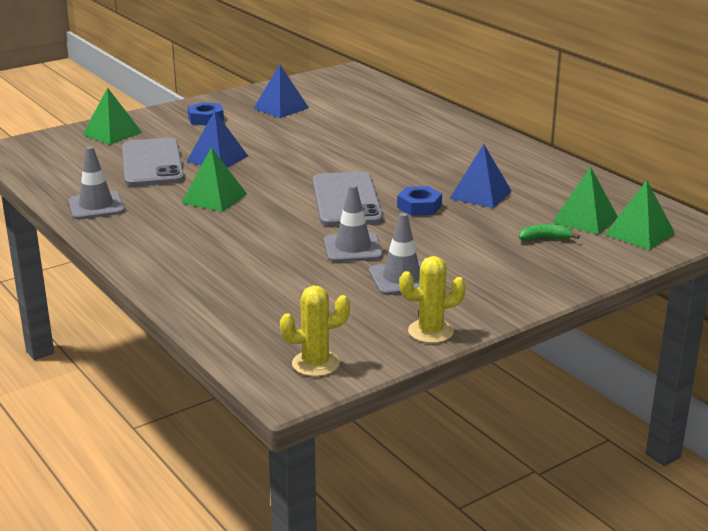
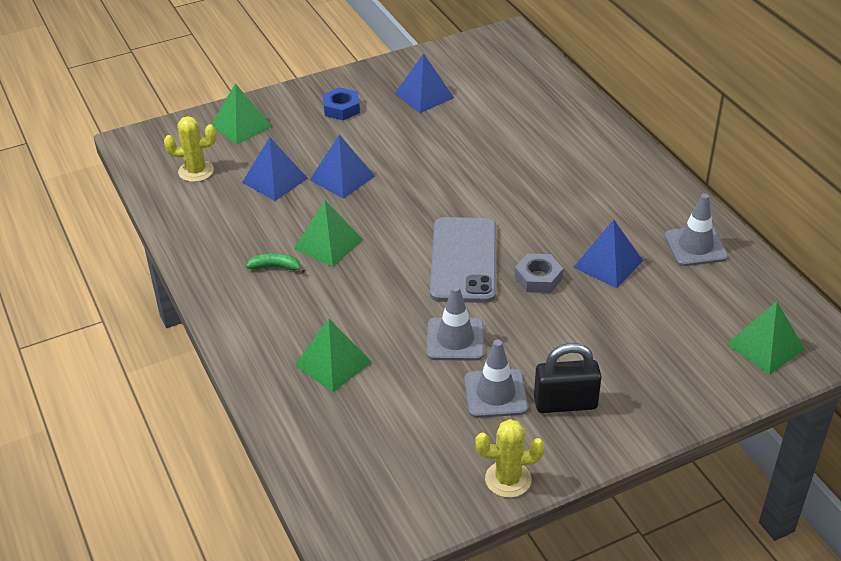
camera: 10 degrees right, 15 degrees up
(96, 206) = (208, 246): grey traffic cone -> grey traffic cone (695, 246)
(152, 163) = (275, 180): grey phone -> blue pyramid
(315, 364) = (384, 514): yellow cactus -> yellow cactus (196, 171)
(419, 206) = (538, 278): blue nut -> grey nut
(469, 280) = (565, 403): none -> black padlock
(545, 239) = (660, 345): green banana -> green banana (276, 267)
(584, 219) = (711, 316): green pyramid -> green pyramid (333, 363)

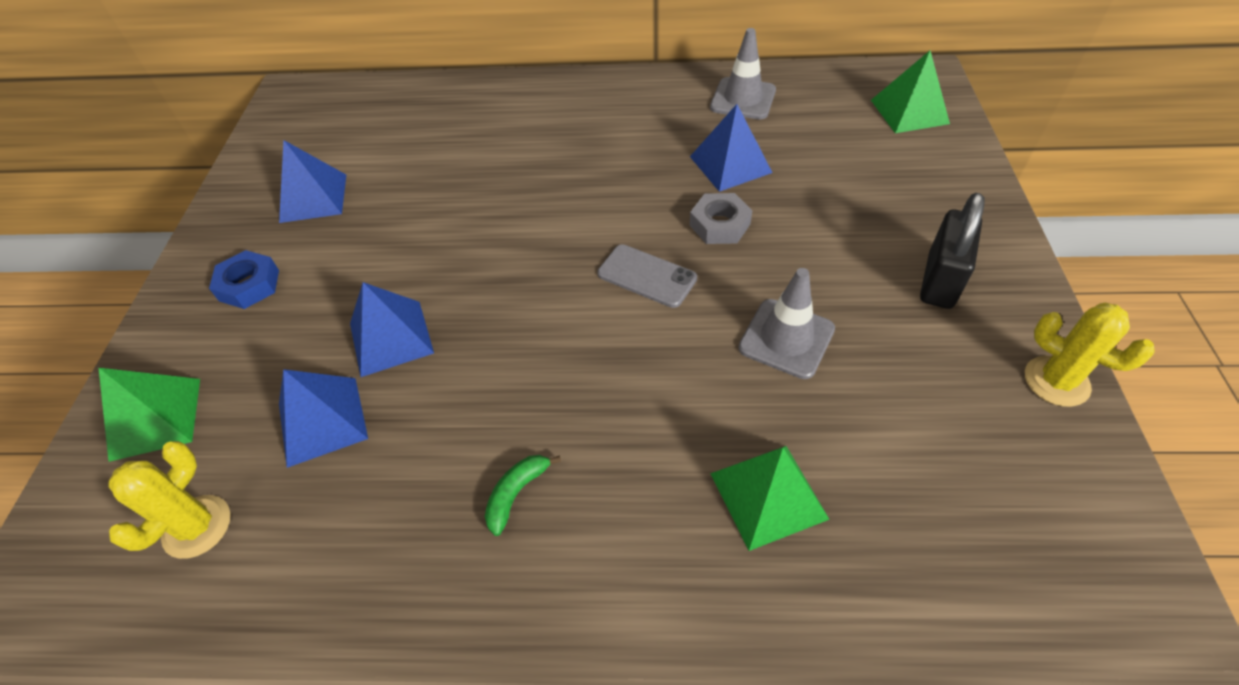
camera: 60 degrees left, 10 degrees up
(328, 243) = (514, 405): green pyramid -> none
(464, 260) = (647, 276): grey phone -> grey phone, size x0.57
(495, 394) = (901, 336): grey traffic cone -> none
(508, 479) = (1056, 381): yellow cactus -> yellow cactus turned 75 degrees counterclockwise

